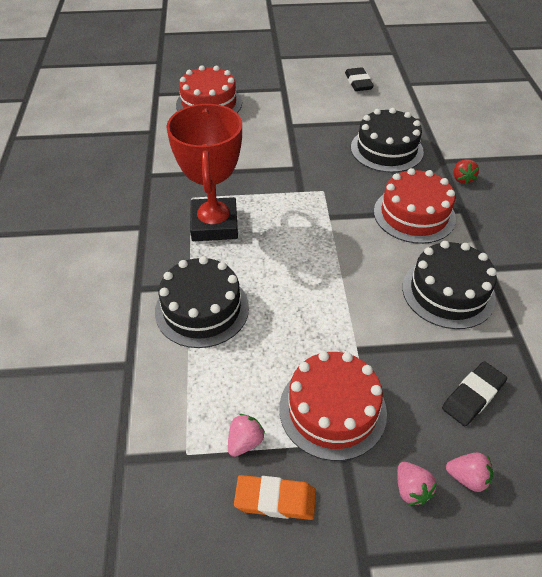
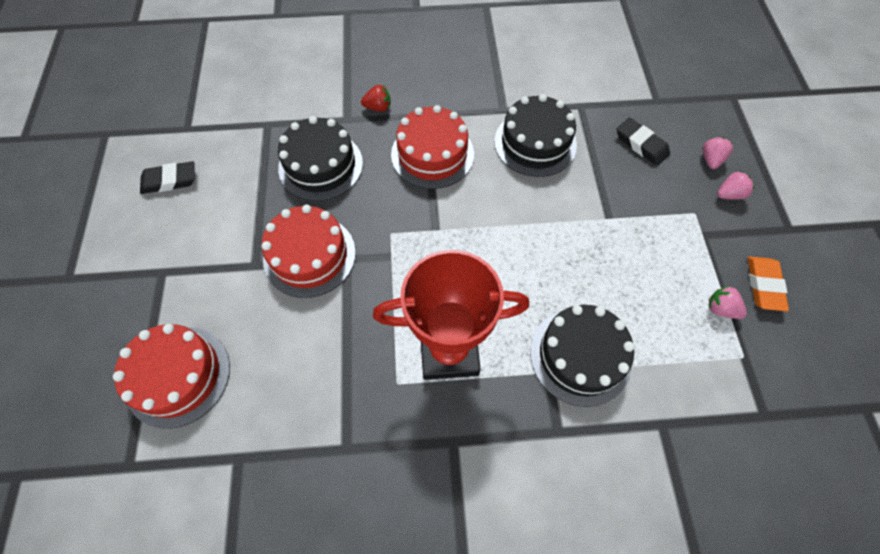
camera: 90 degrees left, 15 degrees up
(332, 409) = (674, 241): red cake -> red cake (309, 255)

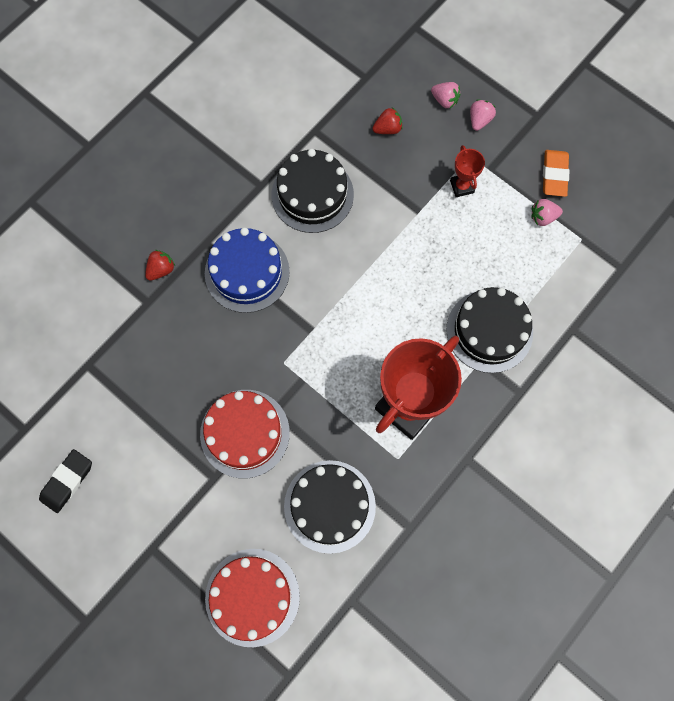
camera: 45 degrees left, 10 degrees up
(321, 165) = (172, 359): black cake -> black cake (329, 506)
(432, 154) = (247, 272): red cake -> blue cake
(641, 144) = (387, 129): black eraser -> red strawberry
(665, 229) = (462, 186): none -> red trophy
(710, 160) = (444, 100): pink strawberry -> pink strawberry turned 150 degrees clockwise
(763, 285) = (554, 175): orange eraser -> orange eraser turned 45 degrees clockwise

